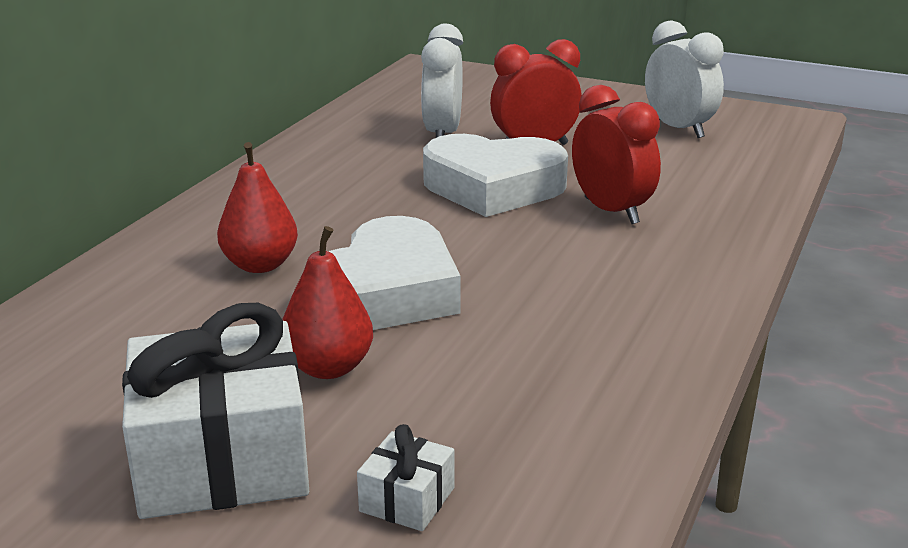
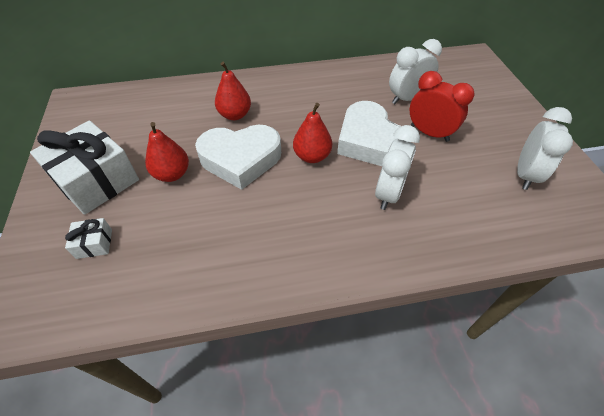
camera: 55 degrees right, 25 degrees up
(464, 236) = (312, 156): none -> red pear
(611, 211) = (388, 193): red clock -> white clock

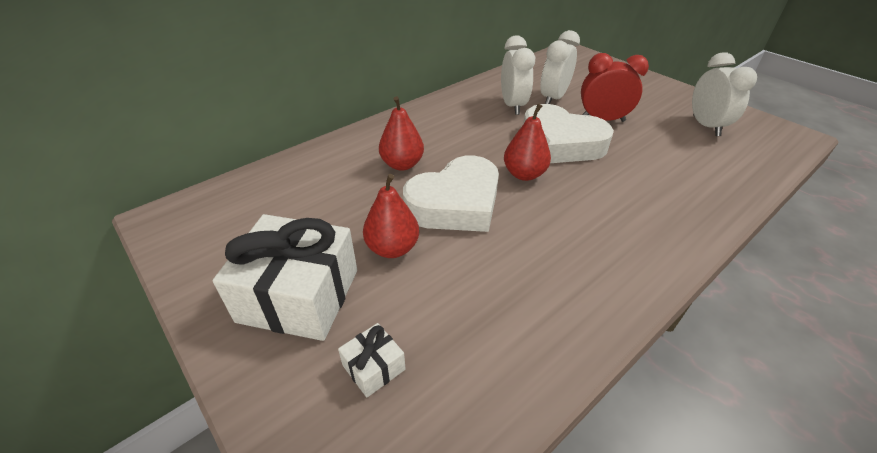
camera: 30 degrees left, 10 degrees down
(388, 193) = (625, 179): white clock -> white clock (512, 105)

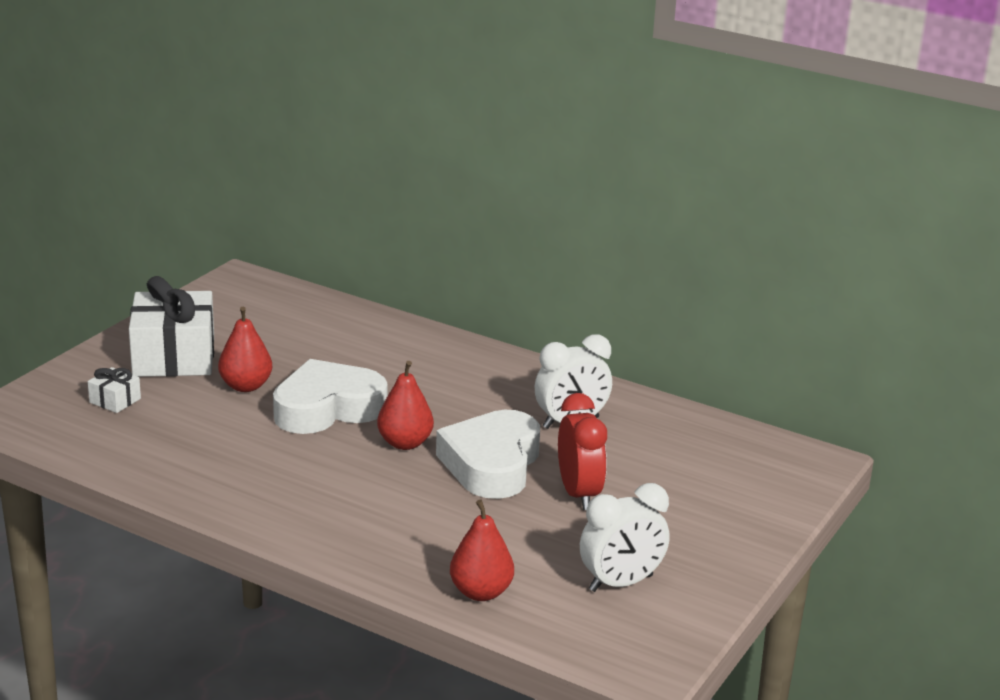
camera: 70 degrees right, 15 degrees down
(402, 164) = (383, 369): red pear -> red pear (481, 592)
(455, 204) = (327, 408): white heart -> white heart turned 120 degrees clockwise
(553, 98) = (617, 452): white clock -> none

